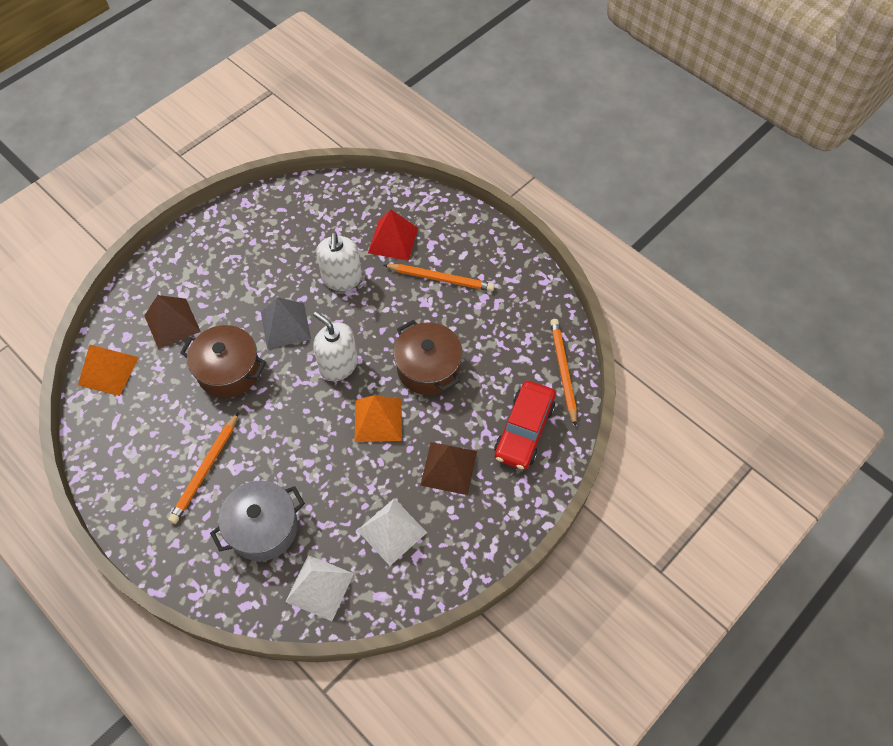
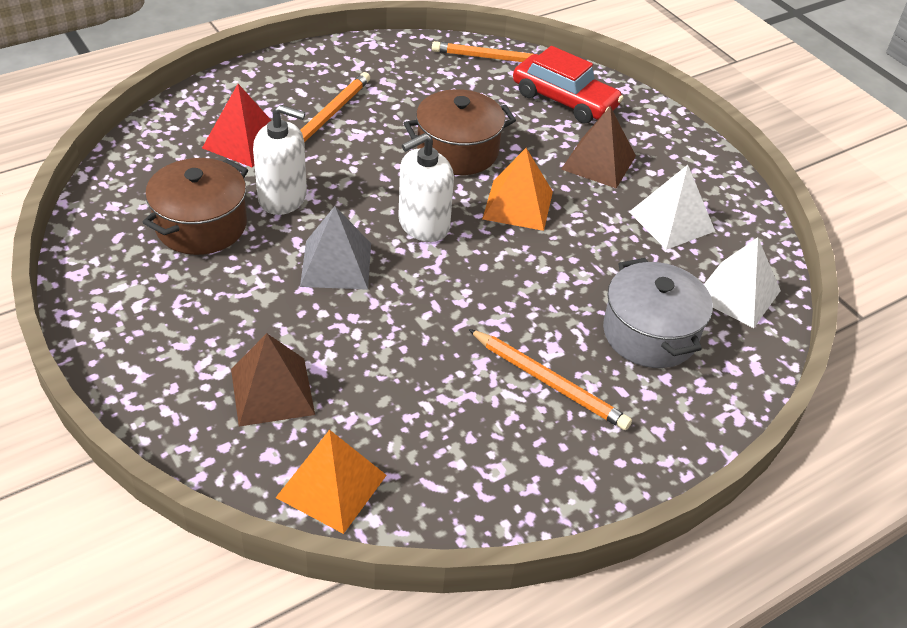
camera: 80 degrees left, 15 degrees down
(229, 371) = (390, 335): brown pot -> brown pot (201, 225)

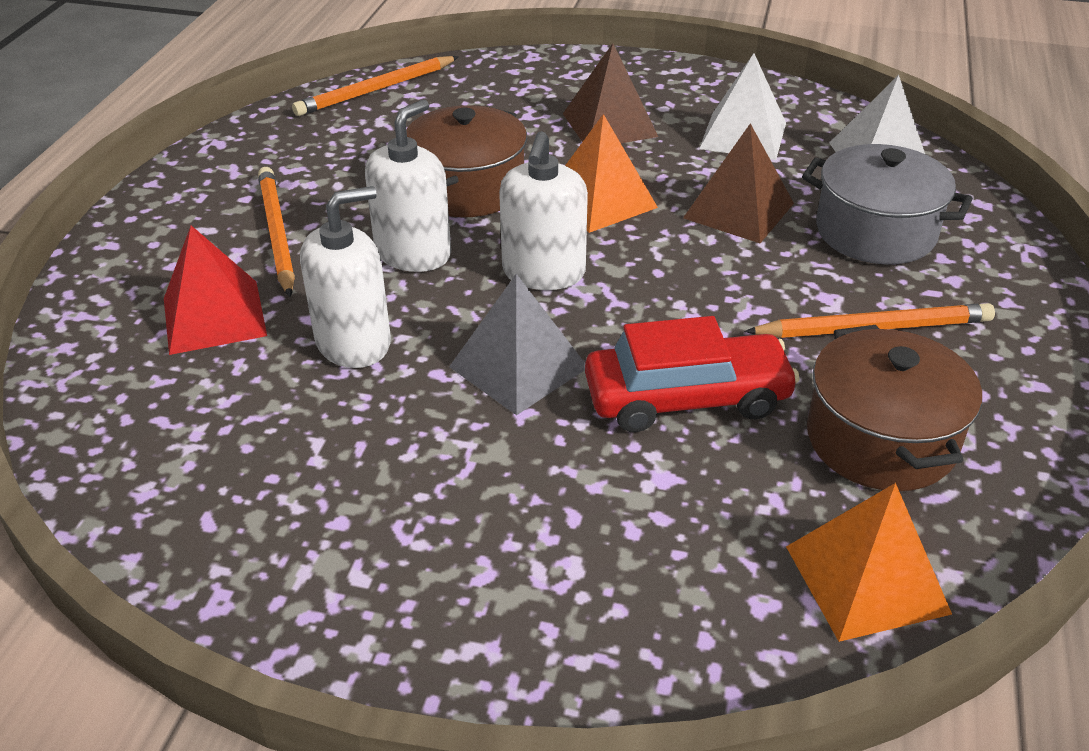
camera: 40 degrees left, 5 degrees down
(201, 225) = (301, 434): brown pot -> brown pot (881, 440)
(272, 391) = (660, 539): brown pyramid -> brown pyramid (739, 210)
(376, 169) = (413, 253): none -> white soap dispenser
(564, 100) = (496, 92): red car -> red car (687, 398)

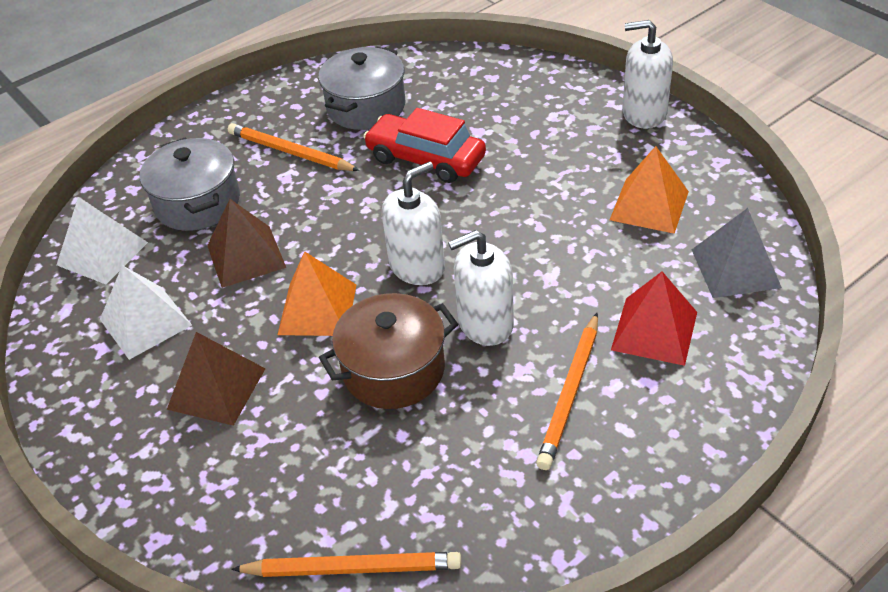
camera: 140 degrees left, 5 degrees up
(353, 342) = (574, 268): white soap dispenser -> white soap dispenser (644, 113)
(518, 367) = (492, 211): grey pyramid -> grey pyramid (735, 268)
(866, 579) = (443, 69): orange pyramid -> orange pyramid (649, 205)
(881, 440) = (366, 107): brown pot -> grey pot

